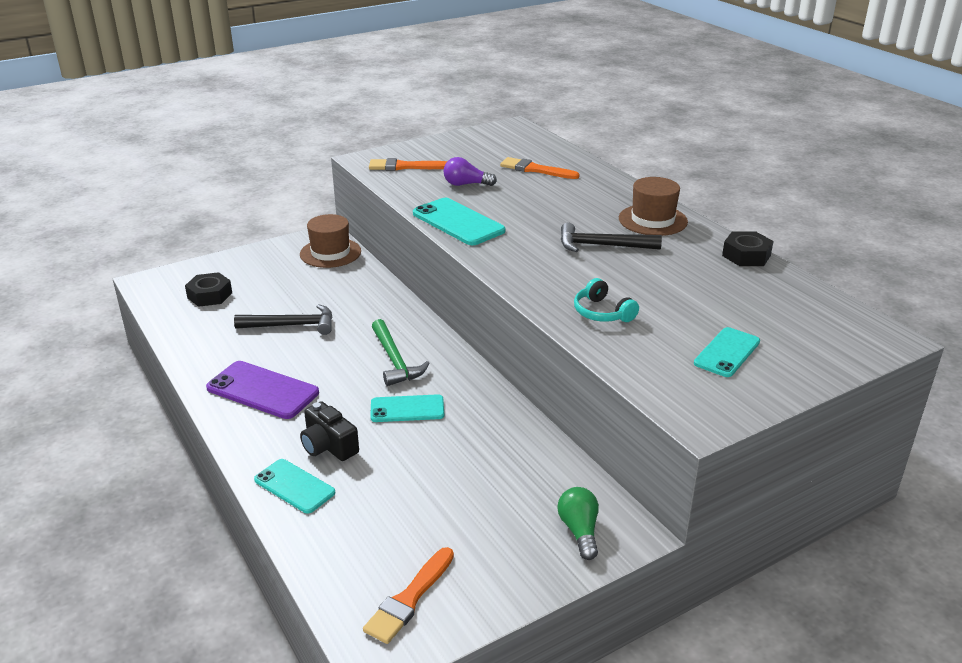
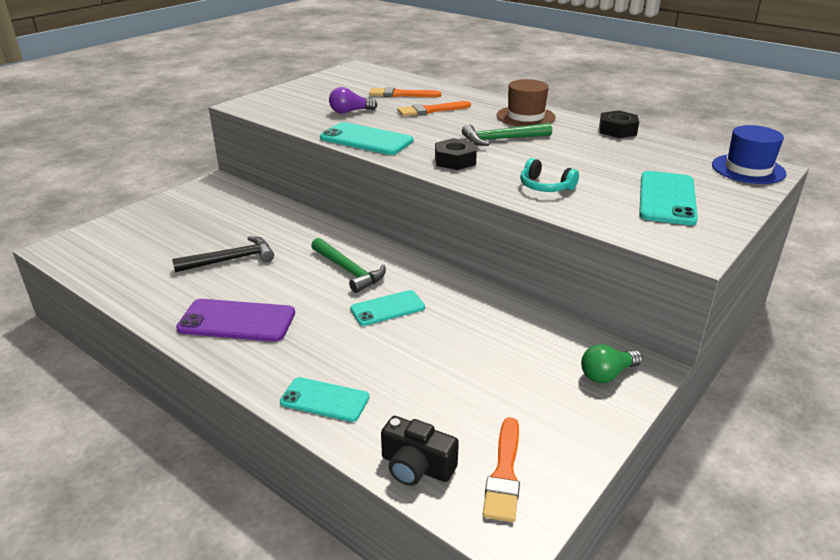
camera: 20 degrees left, 0 degrees up
(209, 295) = (129, 249): black nut -> black nut (455, 160)
(328, 446) = (334, 356): black camera -> black camera (416, 466)
(330, 253) = (229, 195): brown hat -> none
(405, 166) = (284, 105): orange brush -> orange brush (431, 110)
(579, 531) = (607, 374): green light bulb -> green light bulb turned 90 degrees counterclockwise
(602, 245) = (501, 139): black hammer -> green hammer
(727, 352) = (667, 198): turquoise phone -> turquoise phone, size x1.51
(861, 334) = (748, 169): none -> blue hat

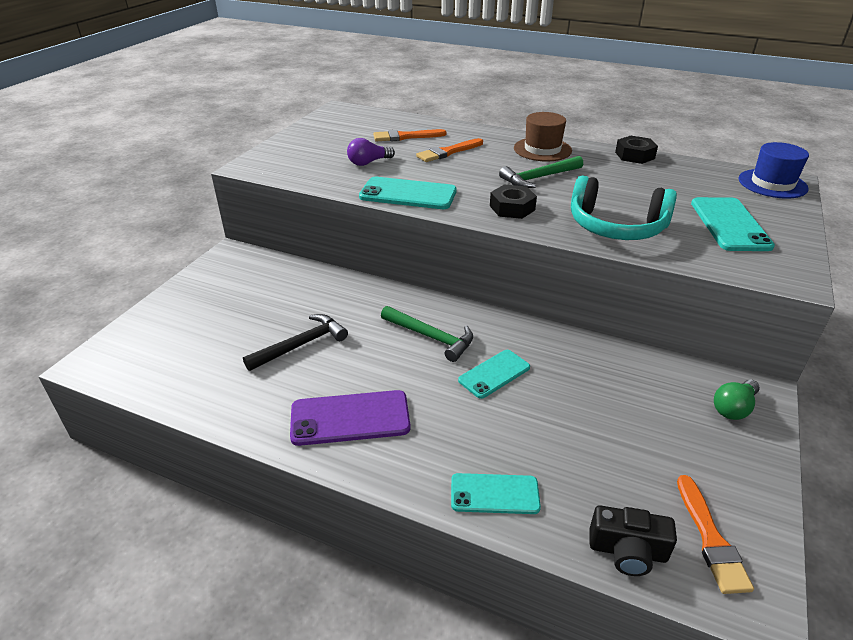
camera: 15 degrees left, 5 degrees up
(545, 186) = (616, 226): turquoise headphones -> turquoise headphones, size x1.86

